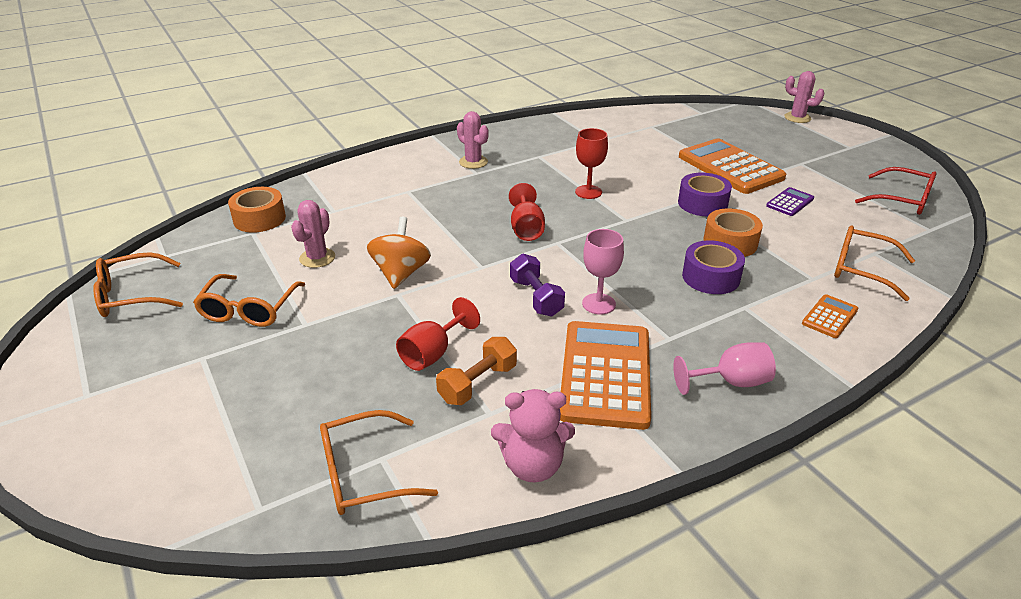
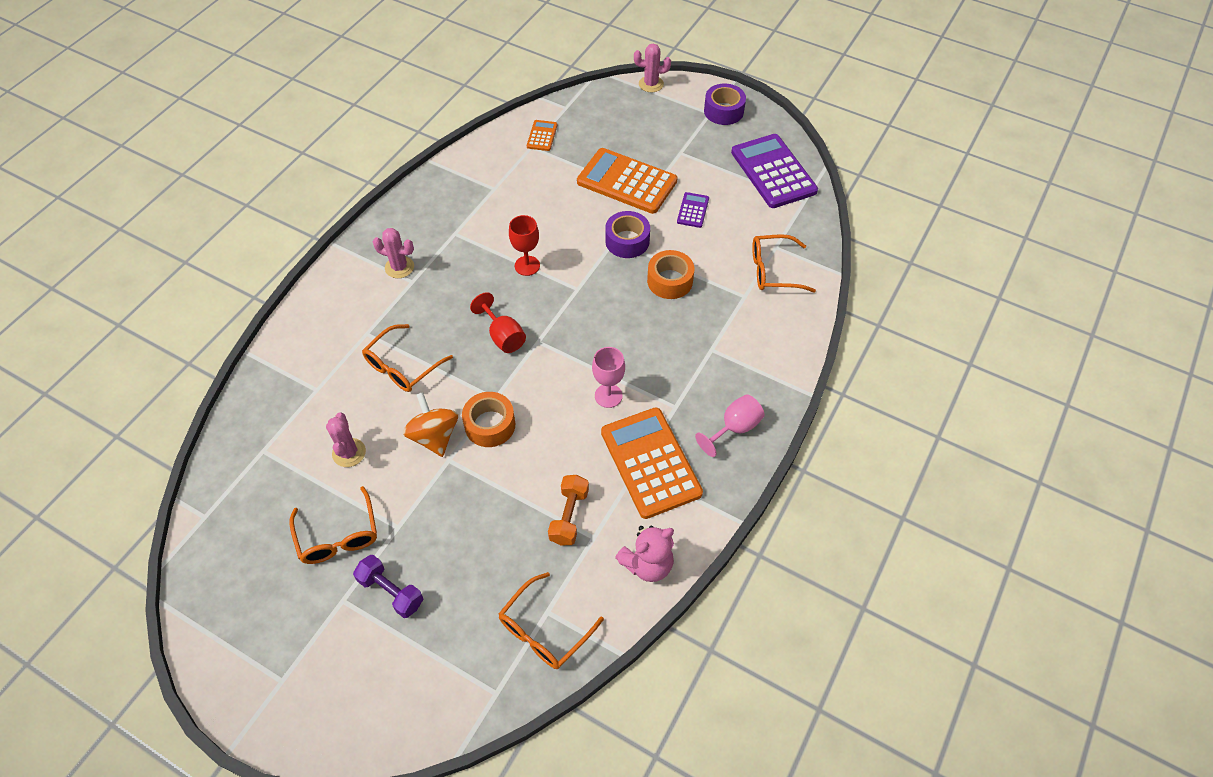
camera: 30 degrees left, 20 degrees up
(131, 295) = (219, 573): orange glasses -> orange glasses (402, 366)
(259, 219) = (254, 431): orange tape -> orange tape (490, 425)
(433, 353) = (518, 505): red goblet -> none
(536, 297) = (558, 411): purple dumbbell -> purple dumbbell (391, 591)
(711, 277) = (674, 328): purple tape -> purple tape (723, 111)
(830, 317) = (771, 332): orange calculator -> orange calculator (542, 136)
(902, 200) = (773, 172): red glasses -> purple calculator

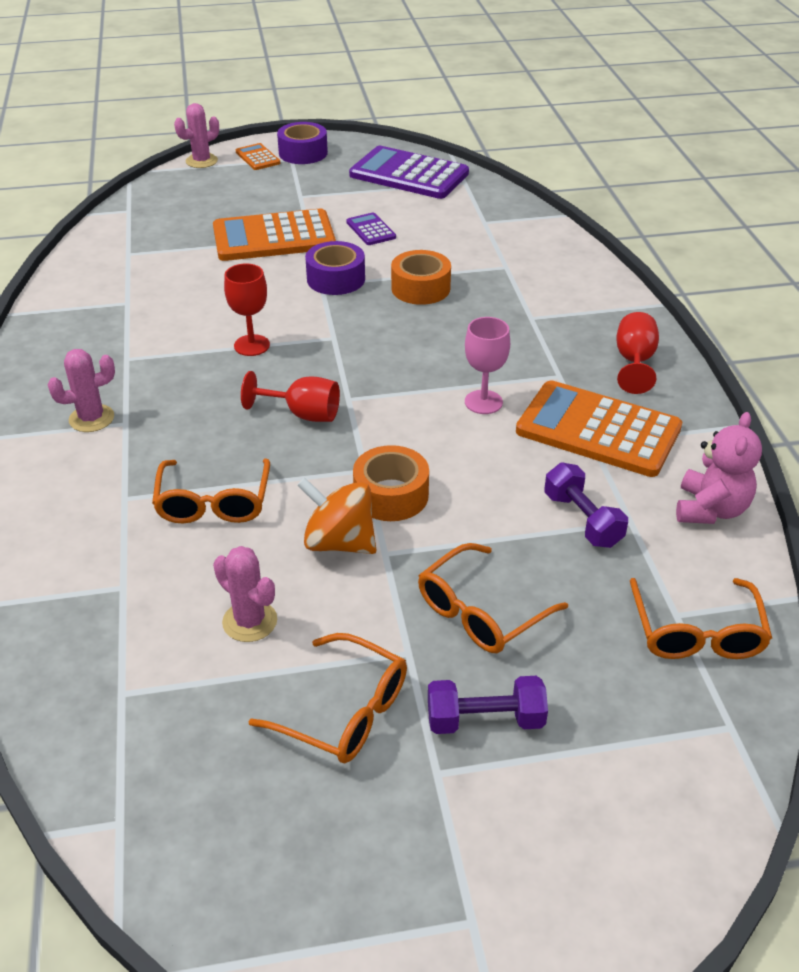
camera: 40 degrees left, 15 degrees down
(542, 136) = (130, 241): orange calculator -> orange calculator (258, 157)
(569, 516) = (582, 520): orange dumbbell -> purple dumbbell
(734, 428) = (634, 362): pink goblet -> red goblet
(773, 270) = (506, 238): orange glasses -> orange glasses (481, 612)

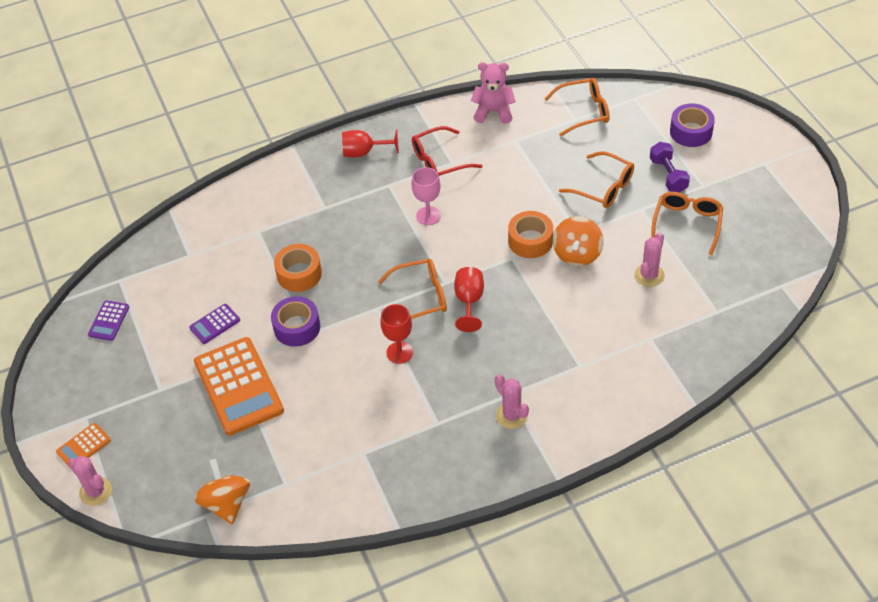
camera: 100 degrees left, 10 degrees up
(133, 220) = (226, 503): none -> orange spinning top
(213, 502) = (567, 320): orange glasses -> orange glasses (421, 297)
(303, 153) = (70, 412): purple tape -> purple tape (691, 132)
(409, 174) = (109, 321): purple calculator -> purple calculator, size x0.46
(582, 520) = (520, 159): purple dumbbell -> none
(598, 430) = (439, 161): orange calculator -> red glasses

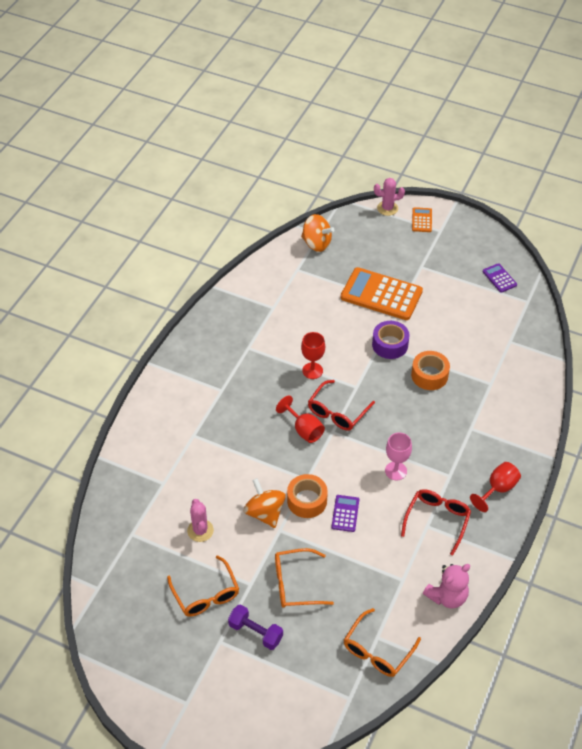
camera: 135 degrees right, 0 degrees up
(215, 324) = (439, 315): purple calculator -> purple calculator (345, 513)
(421, 297) = (337, 412): orange glasses -> red glasses
(511, 415) = (209, 379): pink cactus -> none
(691, 132) = (272, 694): purple tape -> none

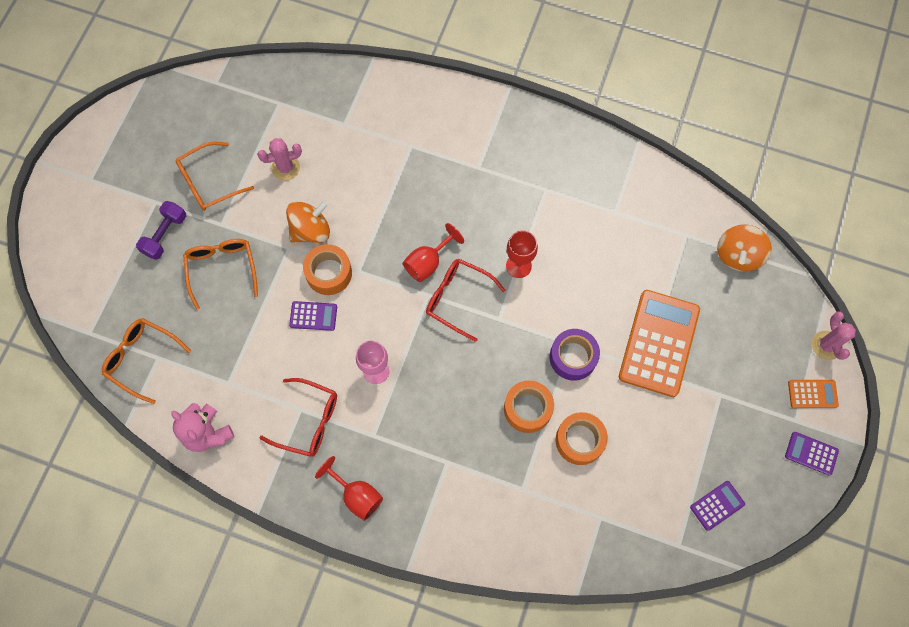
camera: 85 degrees right, 20 degrees up
(454, 347) = (579, 440): none -> orange tape
(463, 227) = (811, 453): none -> purple calculator

